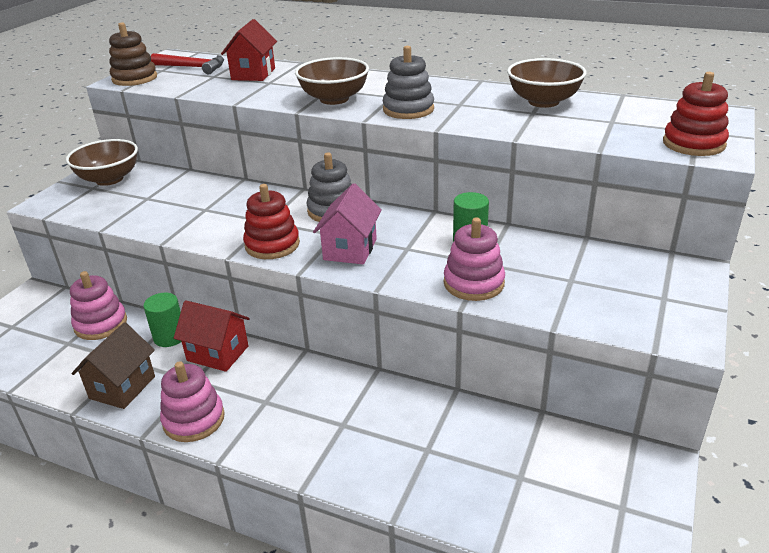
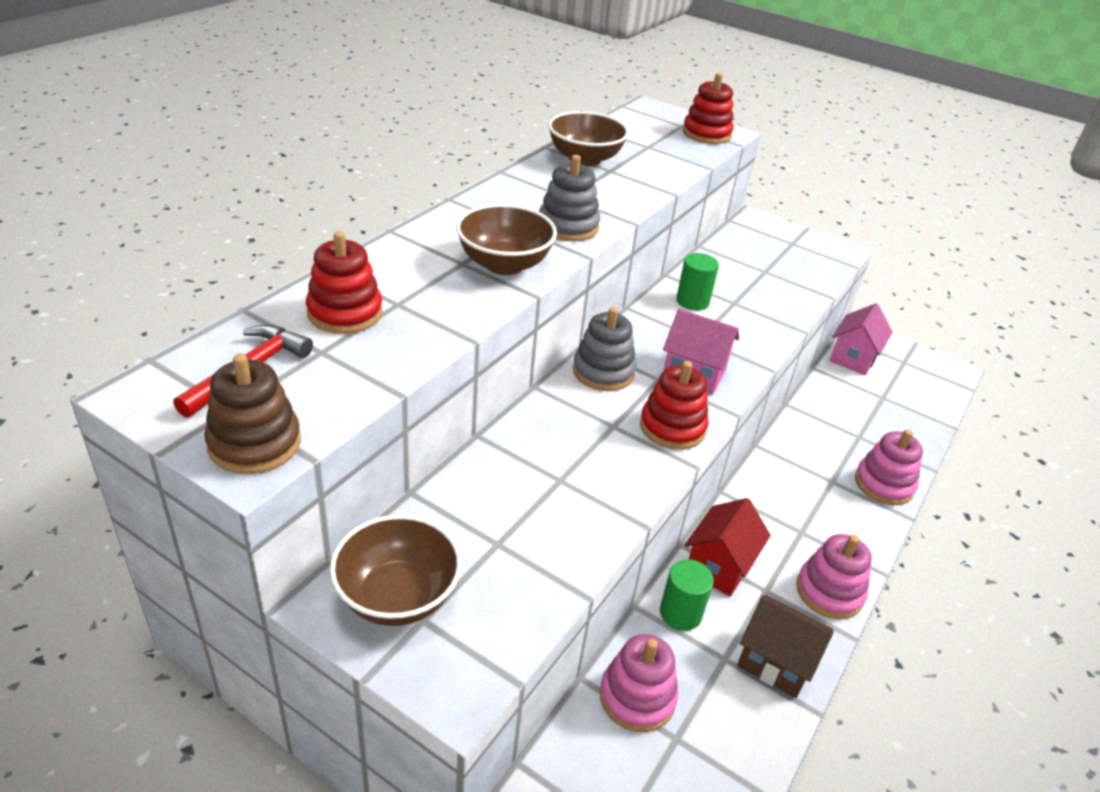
camera: 85 degrees left, 5 degrees up
(253, 74) = (345, 313): red house -> red stacking toy
(473, 283) = (765, 316): pink stacking toy -> pink stacking toy (883, 484)
(590, 450) = (853, 358): none -> pink house

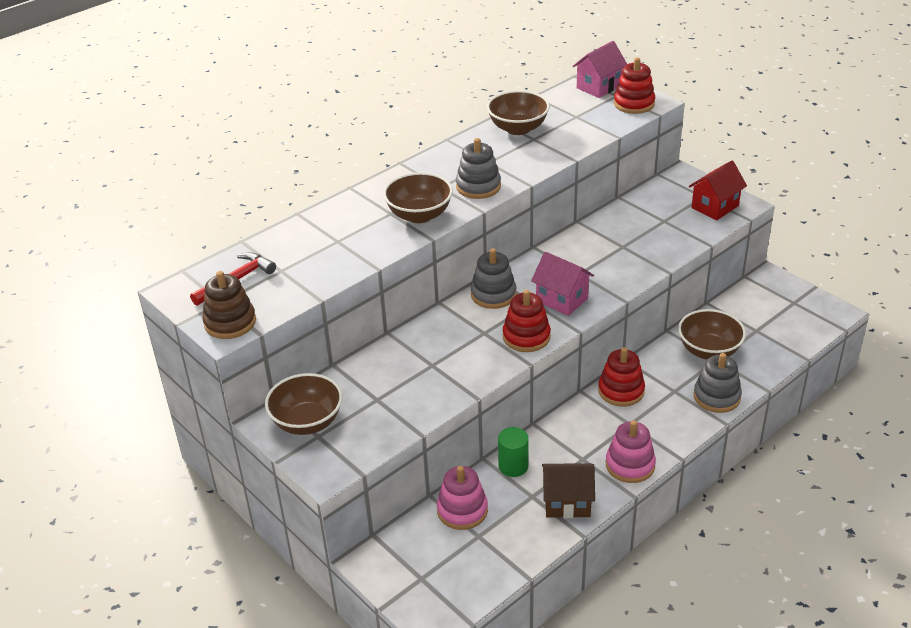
camera: 20 degrees right, 0 degrees up
(345, 313) = (303, 246): red stacking toy -> red stacking toy (621, 391)
(692, 301) = (589, 244): green cylinder -> none
(719, 566) = (555, 440): red house -> red house (715, 207)
(775, 662) = (567, 503): brown house -> brown house turned 45 degrees counterclockwise
(845, 426) = (709, 351): none -> brown bowl
(853, 358) = (748, 296): pink house -> pink house (599, 87)
(883, 484) = (716, 397): pink stacking toy -> grey stacking toy

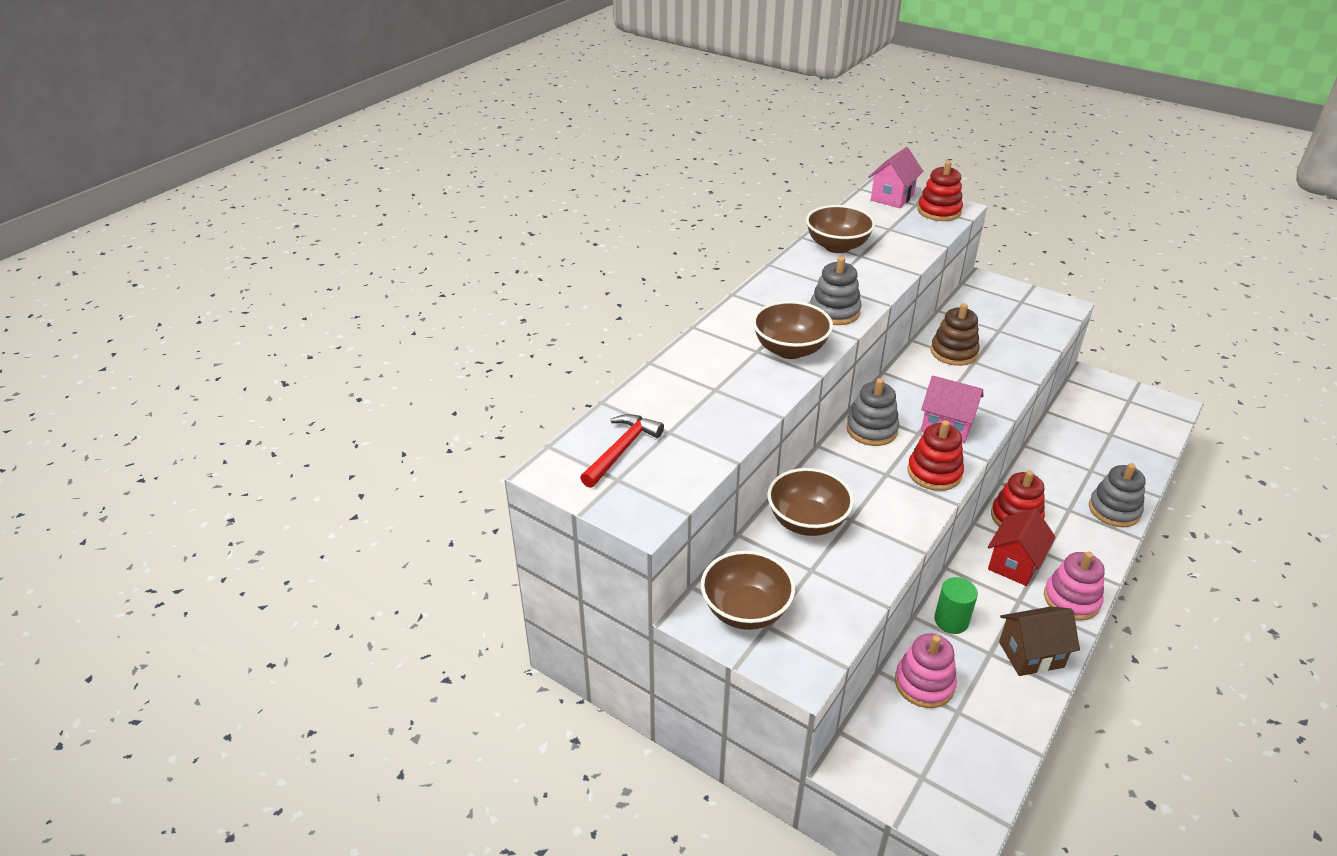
camera: 15 degrees left, 0 degrees up
(230, 322) = (643, 503): brown stacking toy -> brown stacking toy (953, 352)
(709, 351) = (1078, 461): brown bowl -> brown bowl (807, 522)
(715, 207) = (1039, 311): red house -> red house (1014, 564)

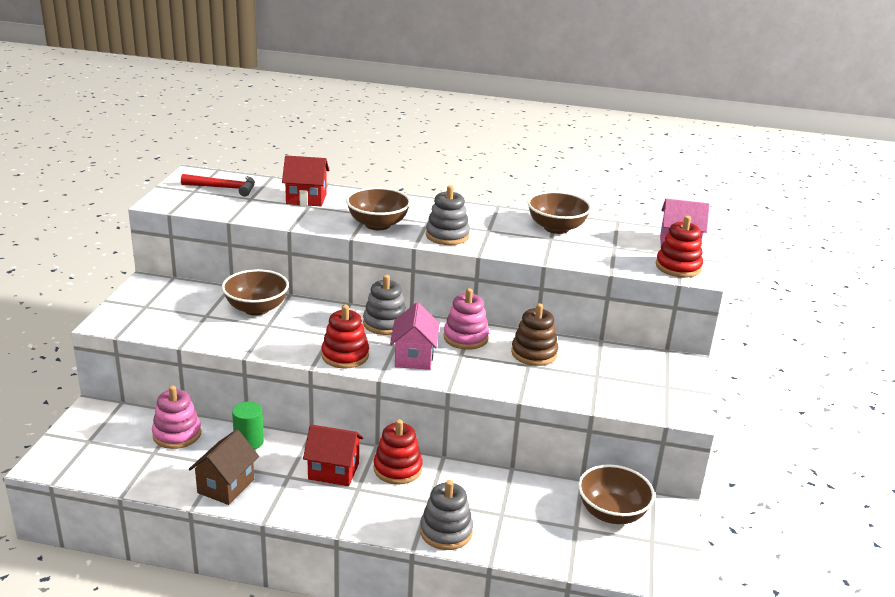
camera: 65 degrees right, 10 degrees down
(692, 387) = (306, 199): none -> red house
(745, 610) = (157, 297): brown bowl -> brown bowl (612, 513)
(1031, 654) = (226, 486): brown house -> brown house turned 60 degrees clockwise
(1071, 599) = (302, 507): pink stacking toy -> pink stacking toy (465, 337)

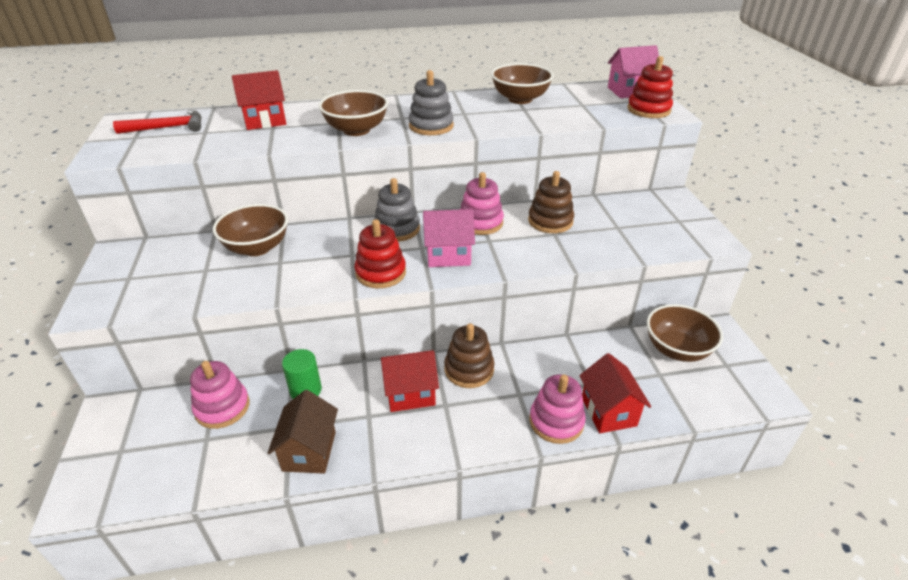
camera: 20 degrees left, 10 degrees up
(397, 469) = (469, 369): red stacking toy -> brown stacking toy
(414, 357) = (448, 255): pink house -> pink house turned 75 degrees counterclockwise
(446, 531) = (556, 421): grey stacking toy -> pink stacking toy
(500, 540) = (608, 411): none -> red house

